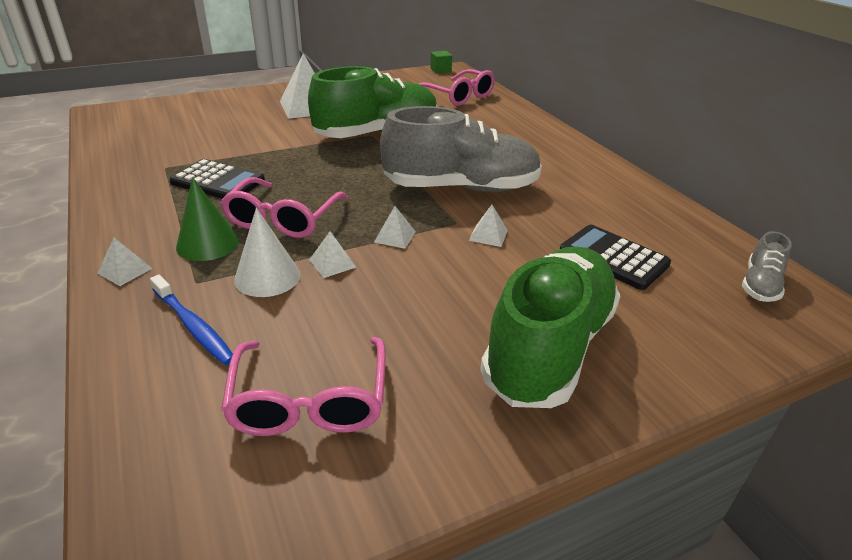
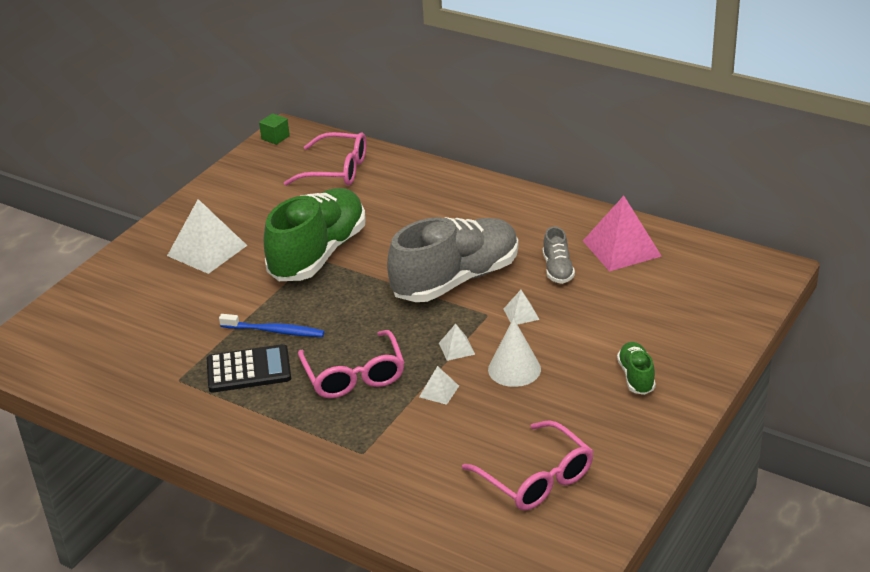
camera: 30 degrees left, 0 degrees up
(125, 270) = (298, 472): white pyramid -> none
(193, 326) = (406, 479): blue toothbrush -> blue toothbrush (274, 331)
(207, 243) = (326, 423): green cone -> none
(267, 277) = (407, 424): white cone -> white cone (514, 369)
(549, 347) = (636, 377): green shoe -> green shoe, size x0.44
(613, 257) = (621, 291): black calculator -> none
(649, 223) = (621, 248): none -> pink pyramid
(760, 285) = (724, 268): grey shoe -> grey shoe (557, 269)

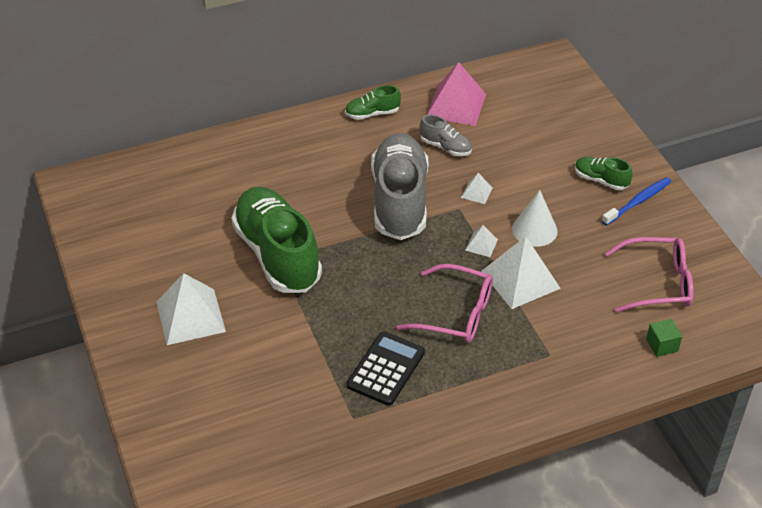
camera: 55 degrees left, 10 degrees up
(274, 331) = (351, 330): blue toothbrush -> blue toothbrush (637, 202)
(275, 137) = (71, 194): green cube -> green cube (662, 345)
(336, 170) = (171, 185): pink glasses -> none
(439, 391) = (520, 279): white pyramid -> white pyramid, size x2.14
(547, 213) = (372, 114): none -> green shoe

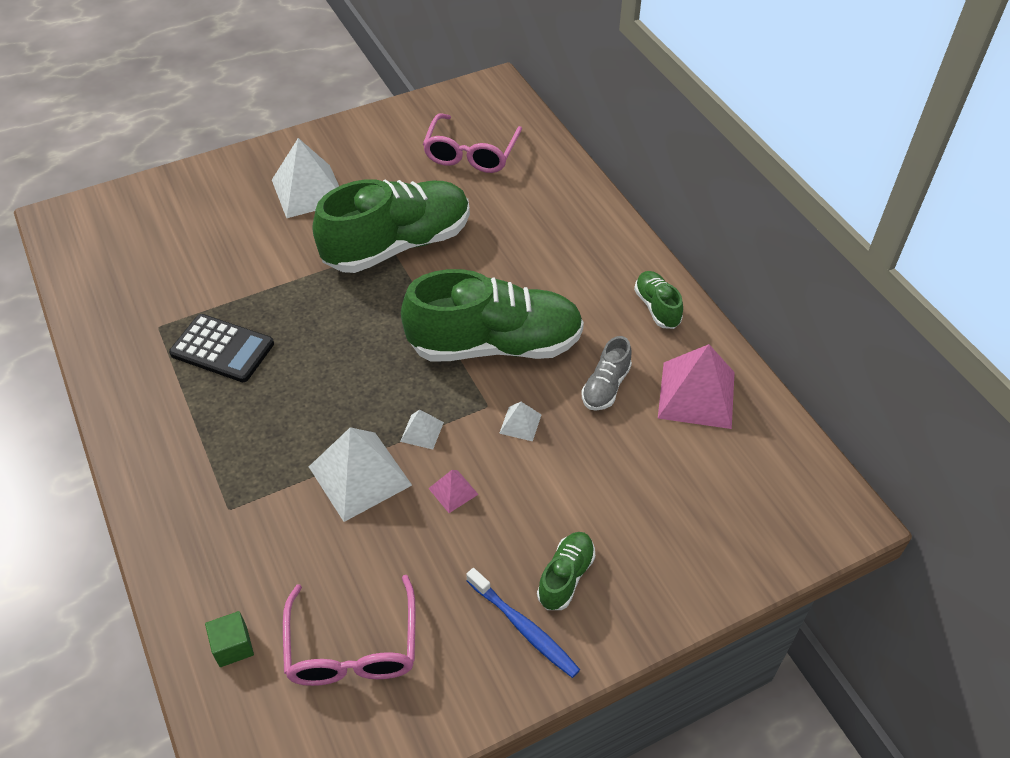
camera: 85 degrees right, 5 degrees up
(399, 201) = (495, 345): grey shoe -> green shoe
(456, 314) = (302, 409): pink glasses -> pink glasses (471, 154)
(534, 230) = (453, 491): white cone -> pink pyramid

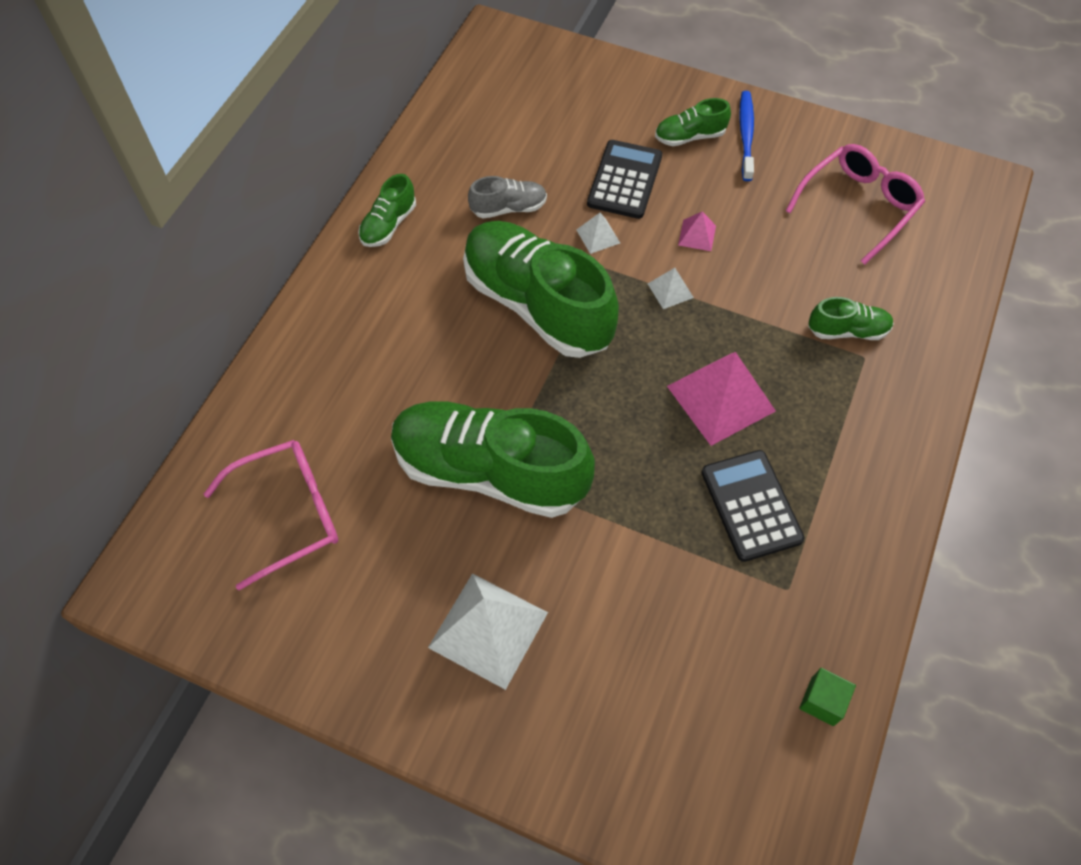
camera: 130 degrees left, 10 degrees up
(233, 646) = (934, 267): green cube -> green cube (822, 701)
(260, 518) = (847, 330): none -> green shoe
(360, 475) = (748, 299): white pyramid -> none
(561, 485) = (625, 180): none -> black calculator
(696, 394) = (462, 153): pink pyramid -> pink pyramid (721, 398)

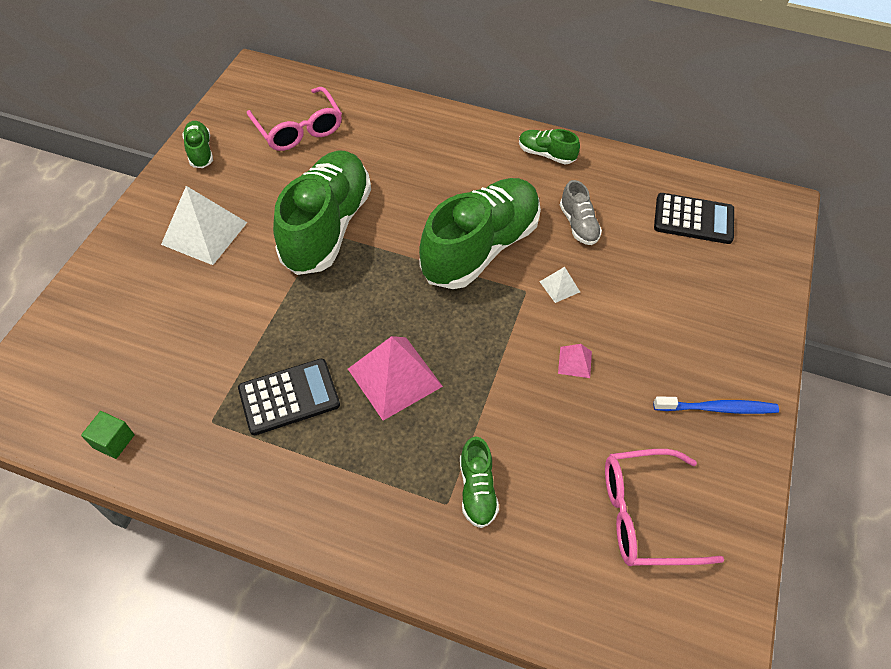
camera: 85 degrees right, 5 degrees down
(625, 180) = (629, 305): black calculator -> black calculator (693, 219)
(670, 290) = (507, 340): white pyramid -> none
(689, 136) = (700, 358): green shoe -> green shoe (200, 152)
(858, 206) = (644, 515): pink glasses -> pink glasses turned 135 degrees clockwise

